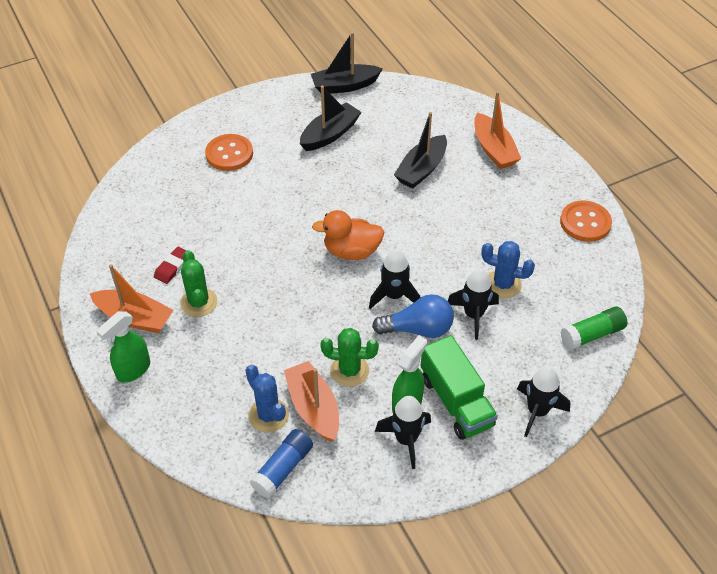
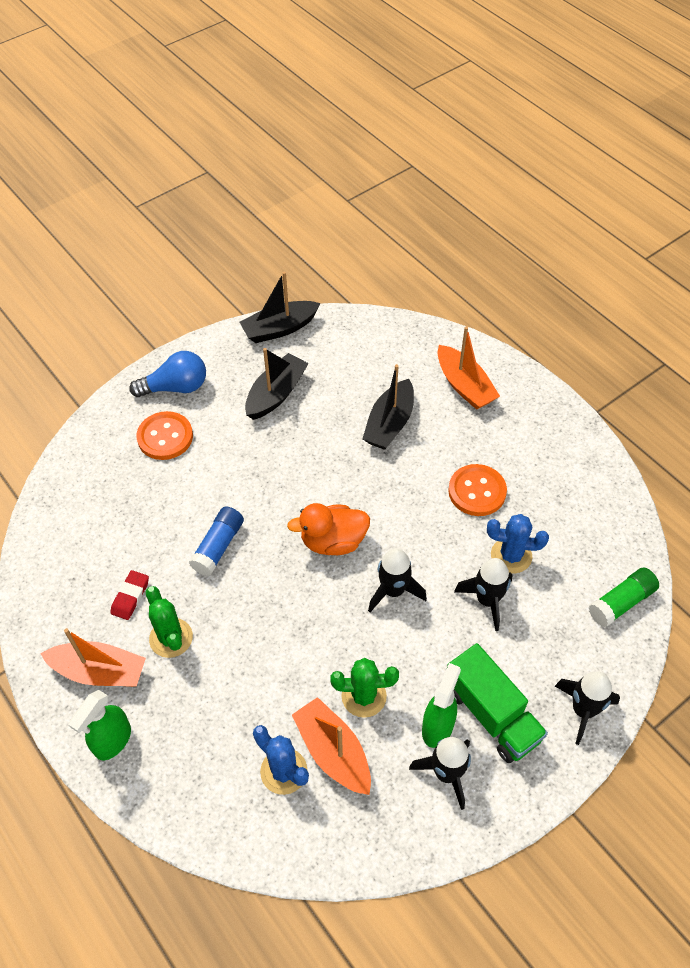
camera: 10 degrees left, 5 degrees up
(283, 469) = (315, 838): blue glue stick -> blue glue stick (218, 546)
(418, 329) = (429, 629): blue light bulb -> blue light bulb (176, 387)
(585, 222) = (584, 463): orange button -> orange button (477, 491)

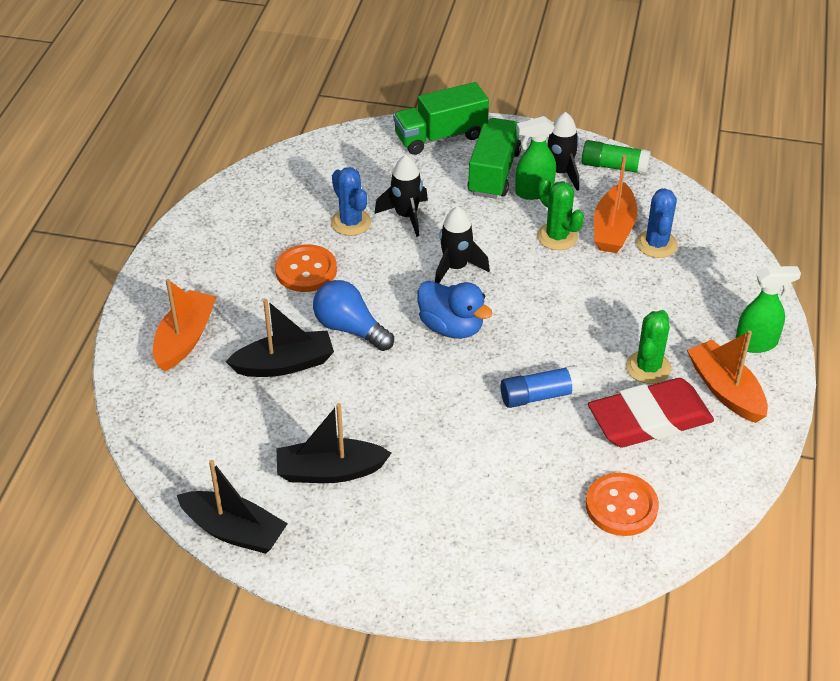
camera: 130 degrees left, 10 degrees down
(130, 597) = (649, 419): red eraser -> red eraser, size x2.24
(165, 437) = (473, 522): orange button -> orange button (621, 506)
(176, 387) = (404, 563): blue light bulb -> blue light bulb (350, 328)
(333, 541) = (451, 327): orange duck -> blue duck
(583, 710) = (440, 136): black rocket -> green truck
(621, 602) = (332, 153): green glue stick -> green glue stick (614, 167)

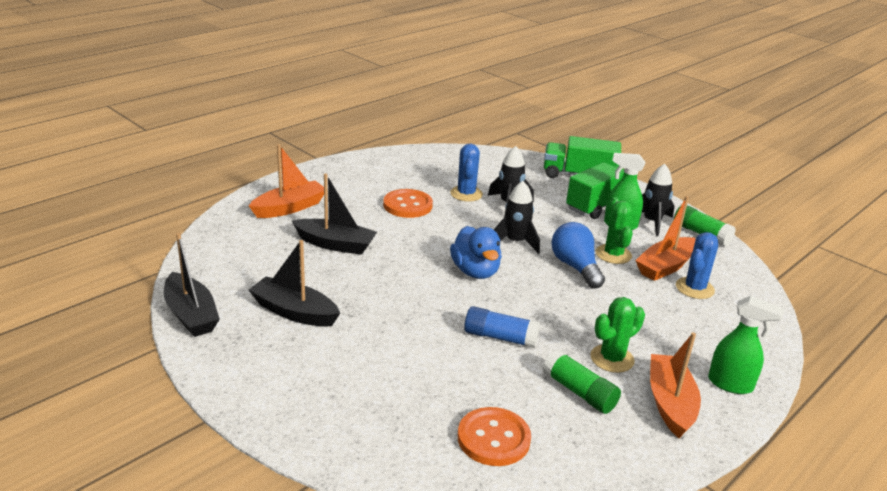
camera: 30 degrees right, 15 degrees down
(350, 328) = (401, 244): blue light bulb -> blue light bulb (575, 267)
(649, 419) = (579, 392): red eraser -> green glue stick

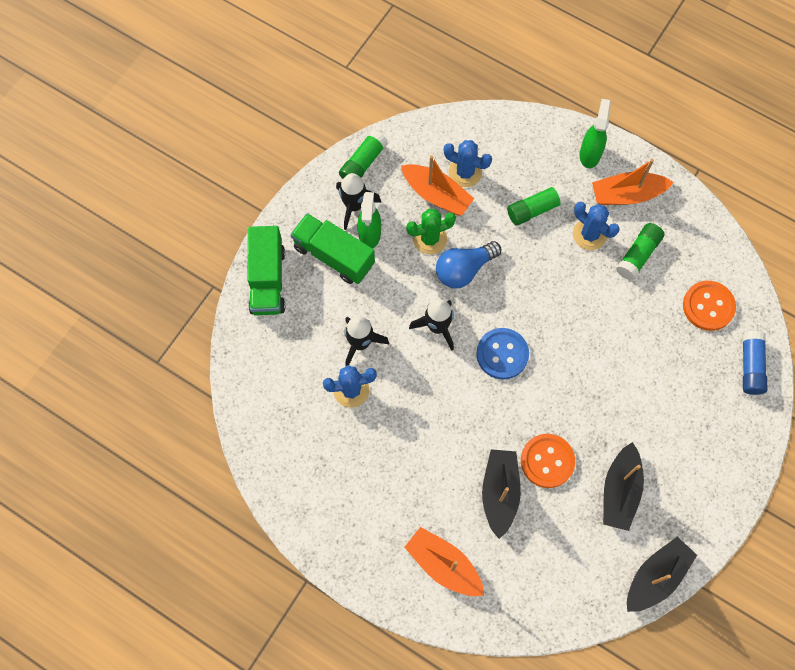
camera: 100 degrees left, 40 degrees up
(407, 205) = (397, 444): orange button -> orange button (547, 461)
(475, 271) = (502, 354): blue duck -> blue button
(500, 337) = (593, 318): blue glue stick -> blue glue stick (750, 366)
(612, 359) = (589, 234): green cactus -> blue cactus
(648, 325) = (535, 209): none -> green glue stick

